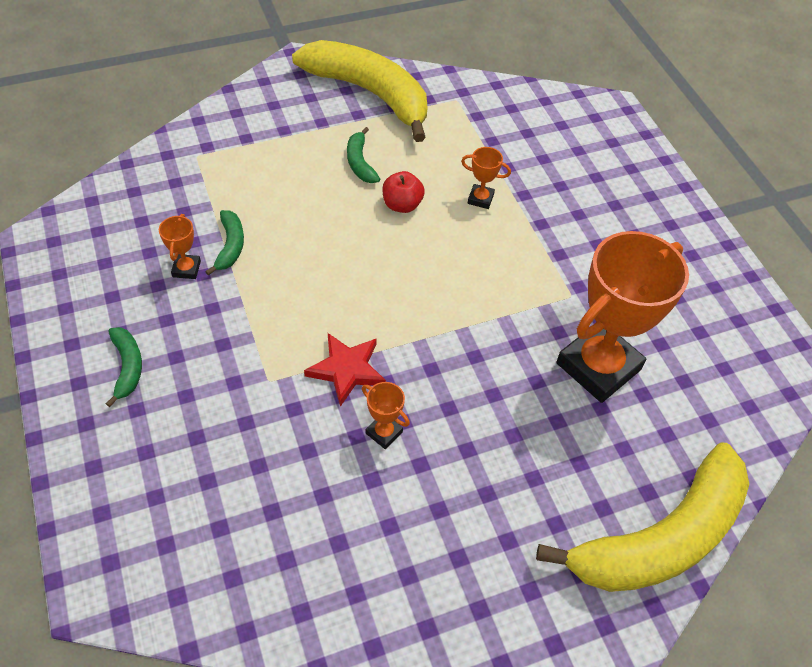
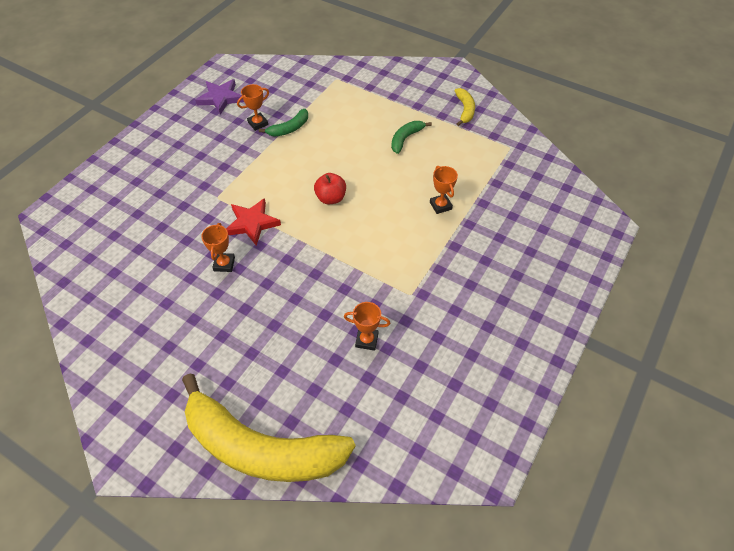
camera: 55 degrees right, 0 degrees up
(95, 278) = (221, 98): none -> purple star
(127, 367) = (179, 143): green banana -> none
(370, 94) = (465, 110): yellow banana -> yellow banana, size x0.41
(402, 205) = (394, 175): red apple -> red apple (331, 198)
(598, 366) = (366, 340): orange trophy -> orange trophy, size x0.41

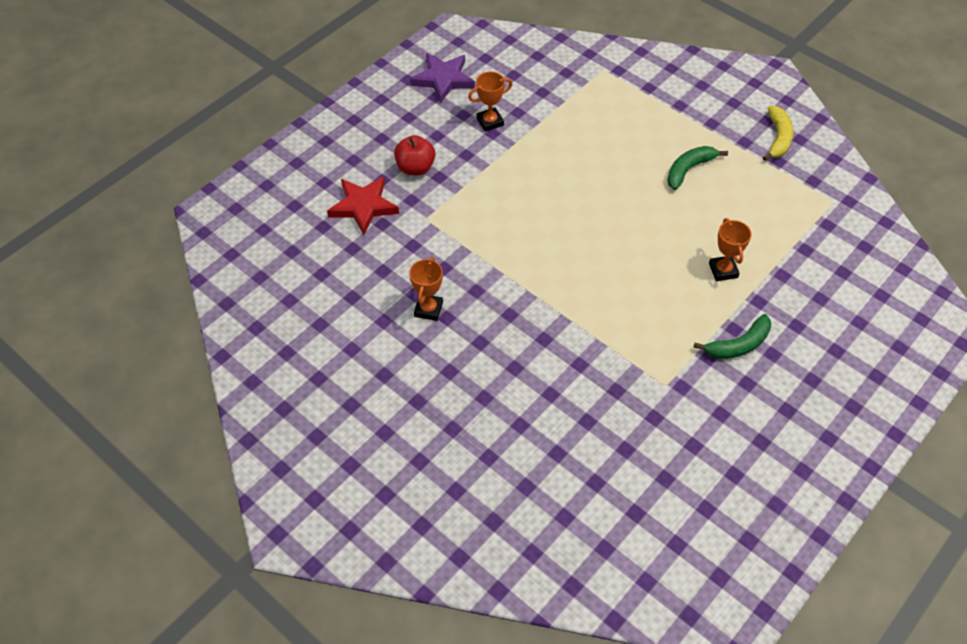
camera: 10 degrees right, 0 degrees up
(252, 223) = (469, 260): red star -> red star (363, 206)
(260, 447) = (452, 545): yellow banana -> none
(289, 129) = (531, 135): green banana -> green banana (738, 345)
(331, 198) = (576, 240): red apple -> red apple (415, 168)
(366, 340) = (600, 435): orange trophy -> none

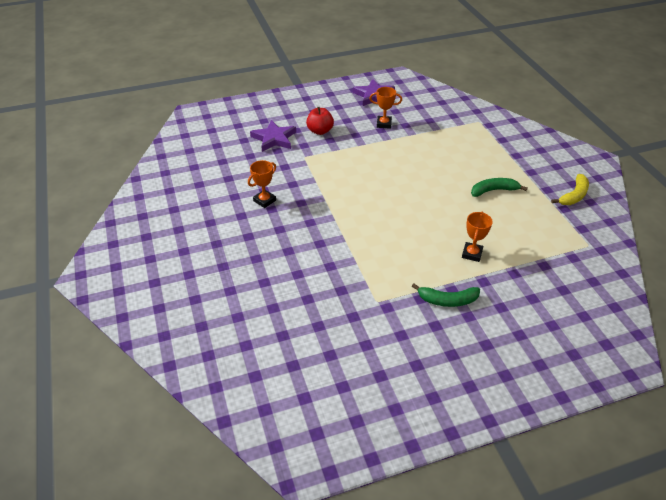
camera: 30 degrees right, 10 degrees down
(363, 206) = (274, 138): red star -> purple star

